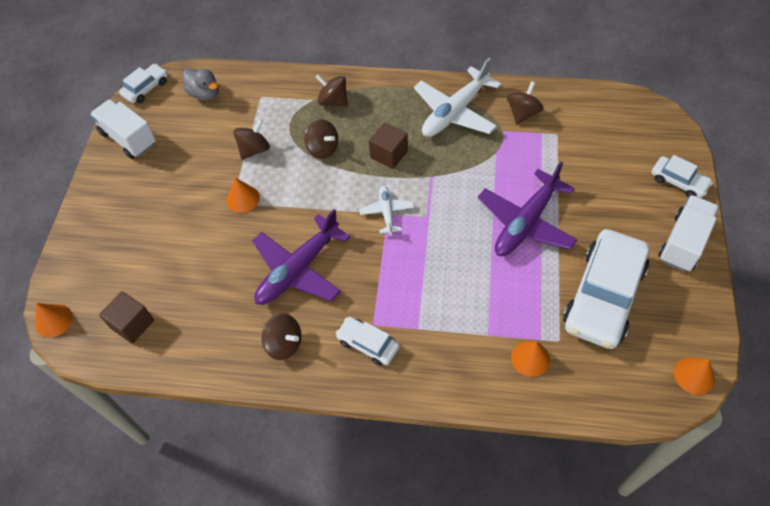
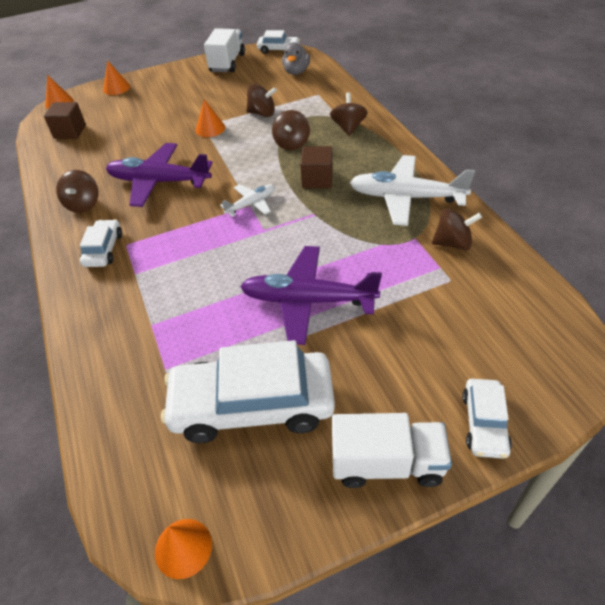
camera: 60 degrees right, 10 degrees down
(530, 358) = (137, 369): orange cone -> orange cone (116, 88)

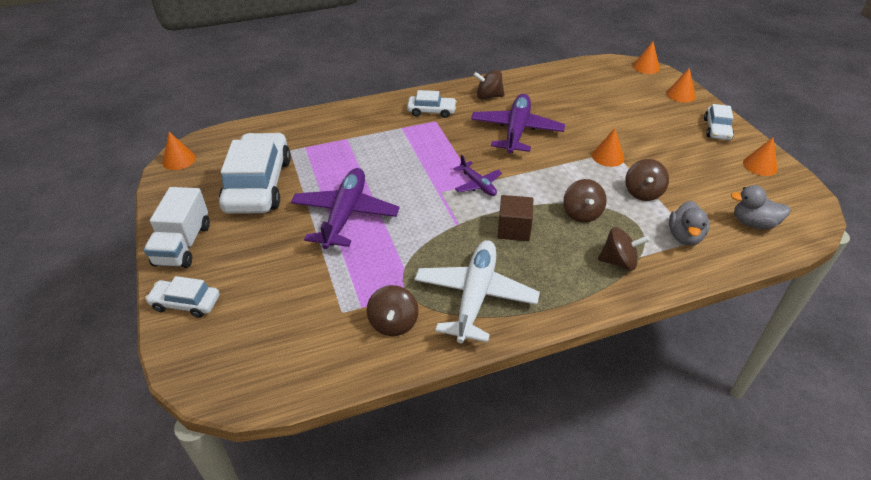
camera: 90 degrees right, 5 degrees down
(70, 132) = (596, 78): brown cube -> none
(227, 63) = (760, 165): white truck -> orange cone
(251, 204) = (477, 184): white plane -> purple plane
(278, 49) = (814, 209): white car -> white car (716, 129)
(292, 143) = (581, 213): brown spinning top -> brown spinning top turned 105 degrees counterclockwise
(315, 99) = (684, 236): none -> grey duck

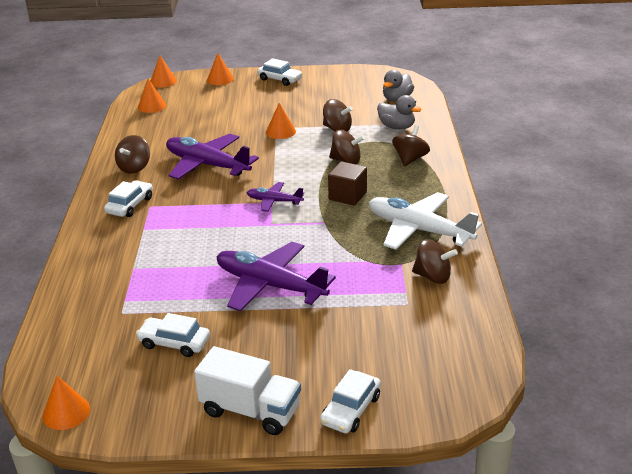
camera: 70 degrees left, 10 degrees down
(258, 184) = (174, 343): white car -> white car, size x0.49
(477, 184) = (274, 201): purple plane -> purple plane turned 150 degrees counterclockwise
(760, 165) = (336, 78): orange cone -> orange cone (152, 106)

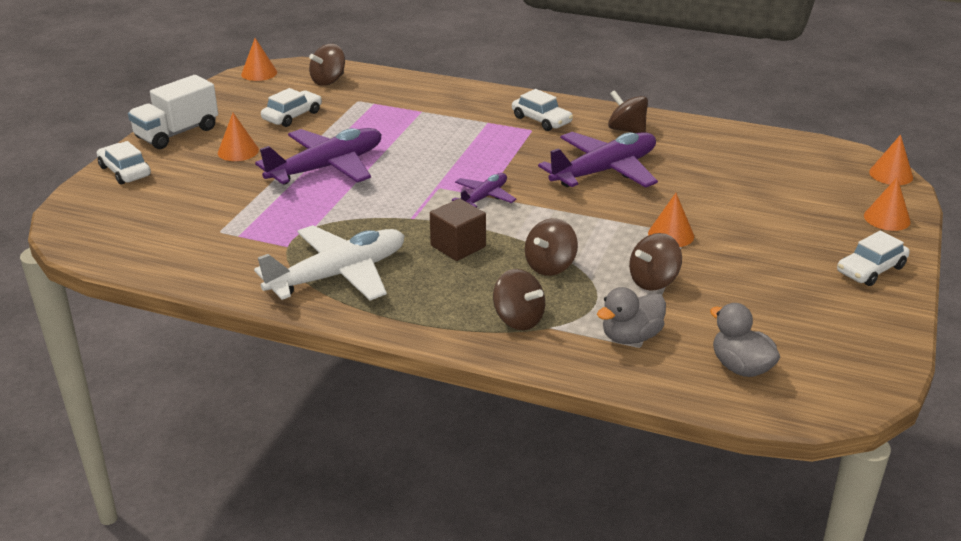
camera: 110 degrees right, 0 degrees up
(152, 106) = (802, 157): orange cone -> orange cone (238, 151)
(433, 277) = (244, 258): brown spinning top -> brown spinning top (328, 81)

